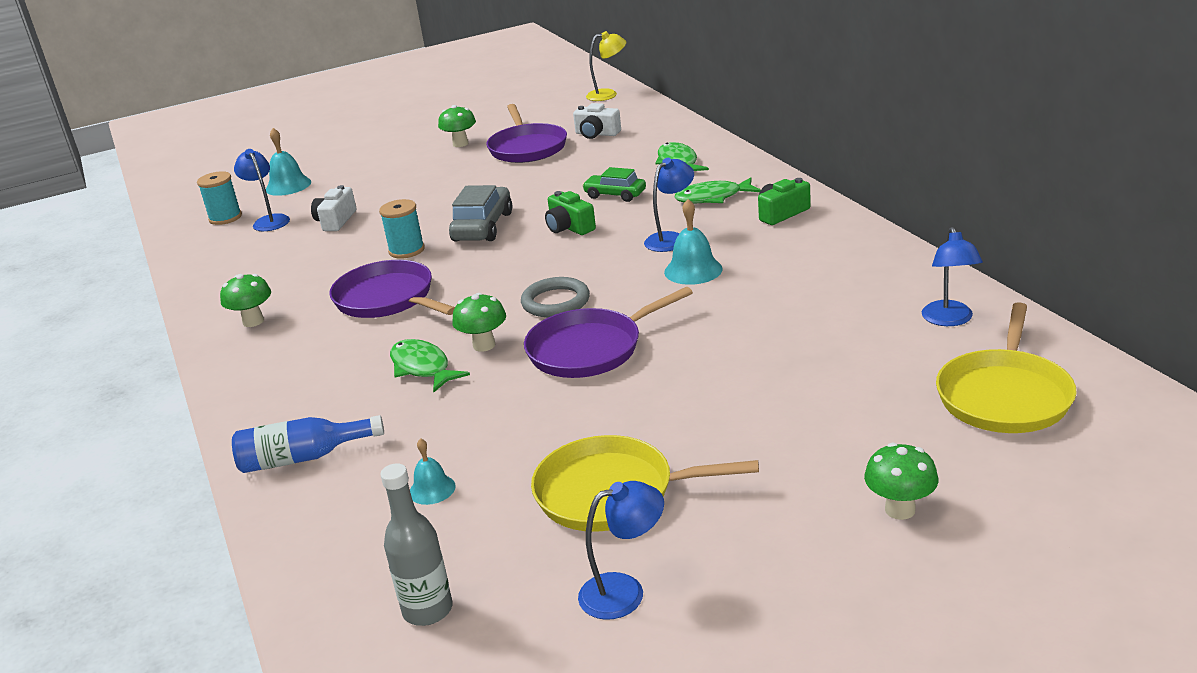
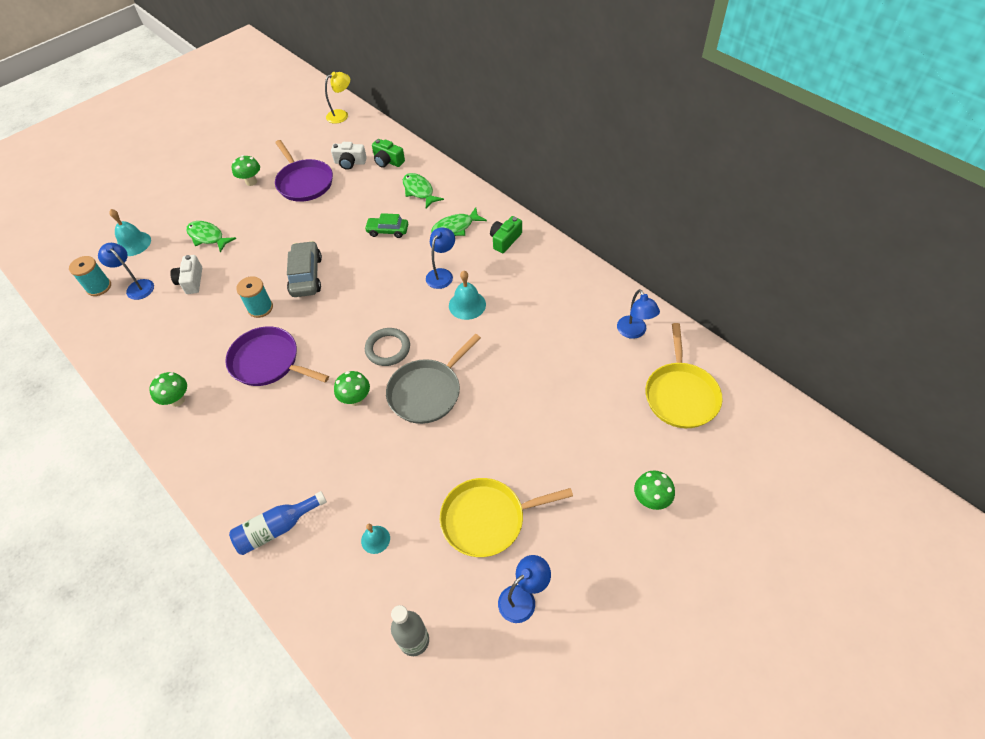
camera: 20 degrees left, 25 degrees up
(422, 368) = (322, 428): green fish -> green fish (208, 237)
(569, 227) = (368, 270): green camera -> green camera (388, 161)
(590, 349) = (427, 392): purple pan -> grey pan

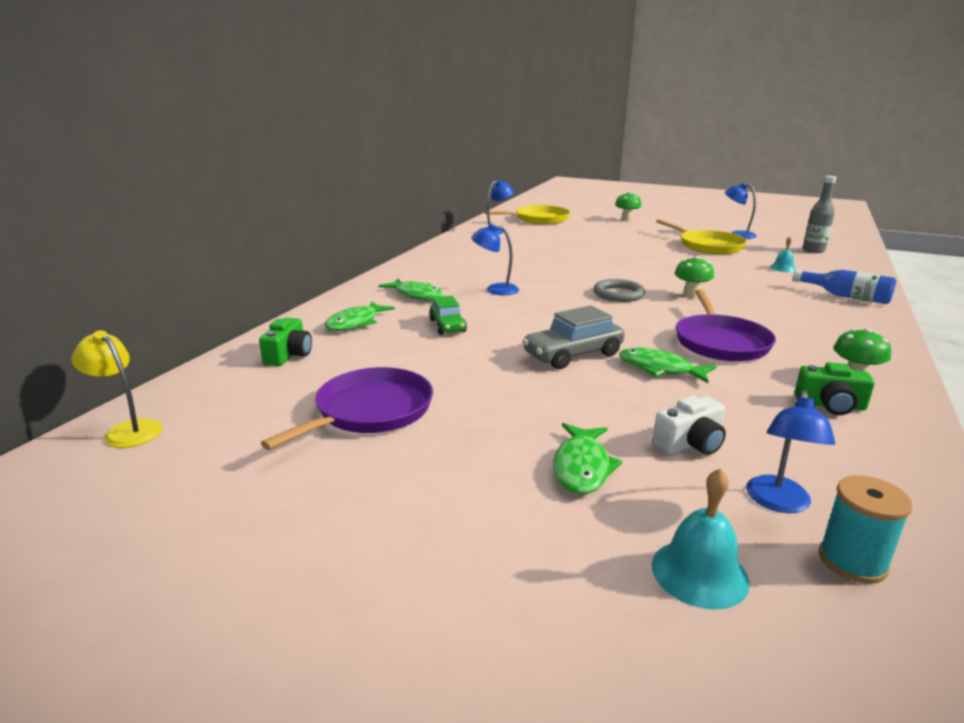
camera: 115 degrees left, 30 degrees down
(251, 182) = (391, 473): green mushroom -> none
(260, 308) = (660, 369): turquoise spool -> green fish
(350, 162) = (299, 383): white camera -> none
(427, 392) = (640, 274): grey pan -> none
(467, 305) = (525, 275): turquoise bell -> none
(505, 240) = (421, 274): green camera -> green camera (830, 405)

